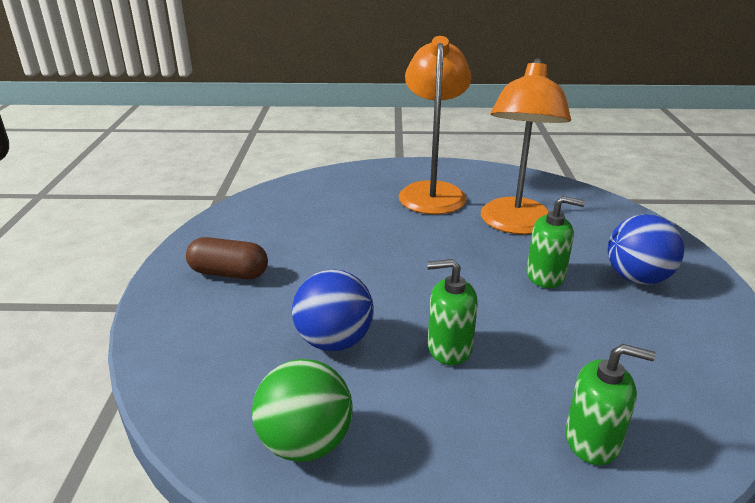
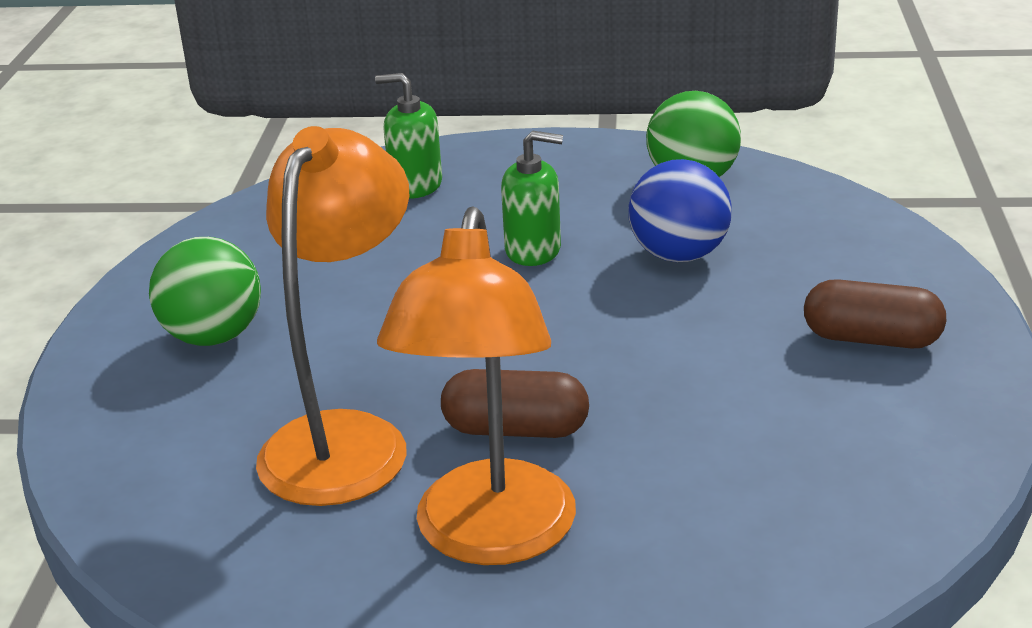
camera: 175 degrees left, 0 degrees up
(431, 228) = (516, 429): none -> brown capsule
(545, 276) = (354, 339): green soap dispenser -> none
(637, 278) = (213, 337): blue ball -> green ball

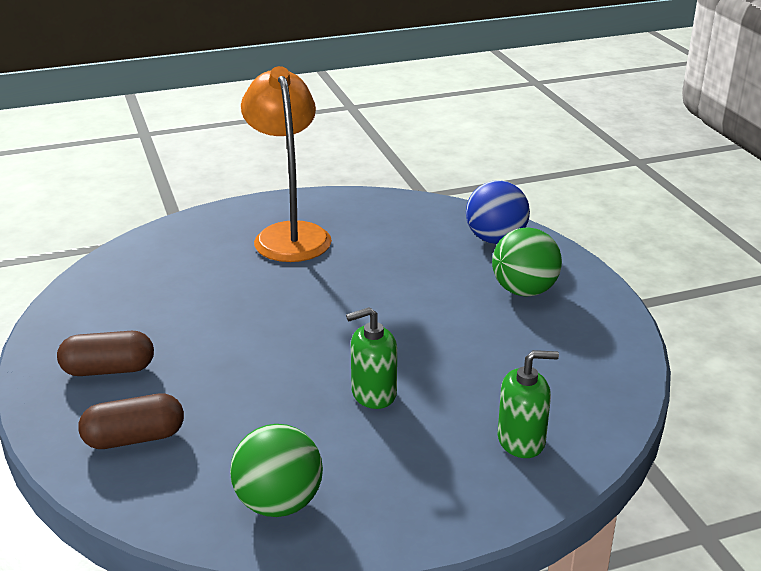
camera: 155 degrees right, 0 degrees up
(346, 439) = (391, 257): orange lamp -> none
(516, 429) = (306, 277): brown capsule -> brown capsule (134, 438)
(679, 255) = (260, 412): blue ball -> blue ball (495, 239)

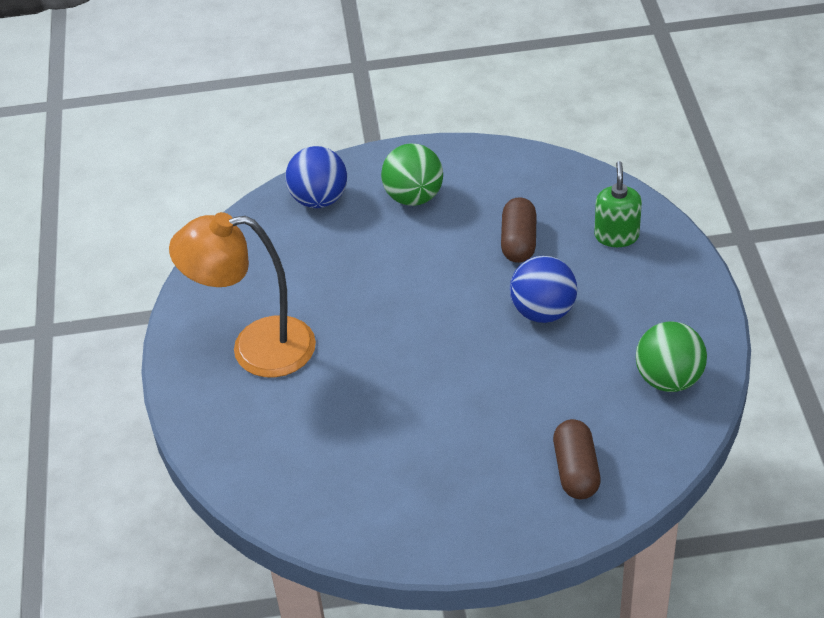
camera: 75 degrees left, 15 degrees up
(108, 370) = (470, 493): brown capsule -> brown capsule (519, 242)
(373, 393) = (543, 312): green soap dispenser -> blue ball

